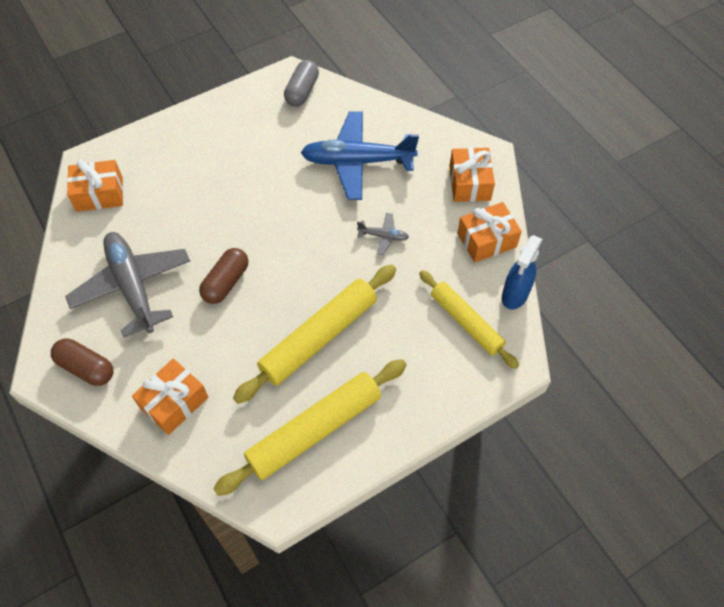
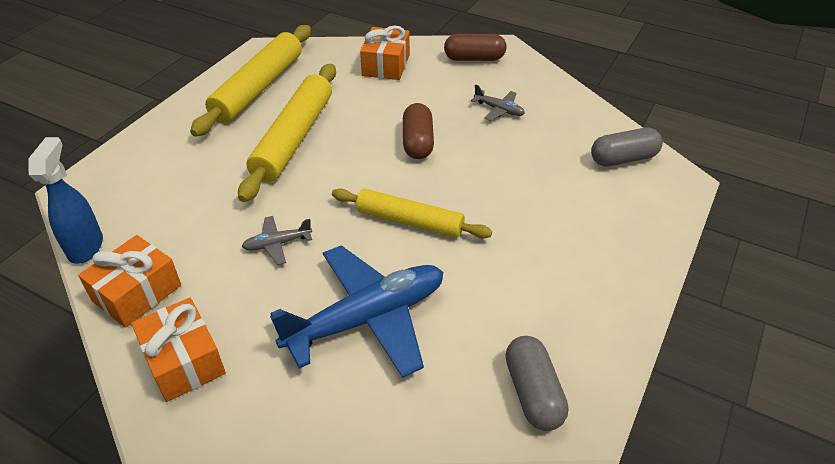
camera: 150 degrees right, 15 degrees down
(99, 194) = (623, 159): orange gift -> grey capsule
(132, 286) = (499, 110): grey plane -> grey plane, size x0.43
(466, 322) = (141, 201): yellow rolling pin -> yellow rolling pin (409, 221)

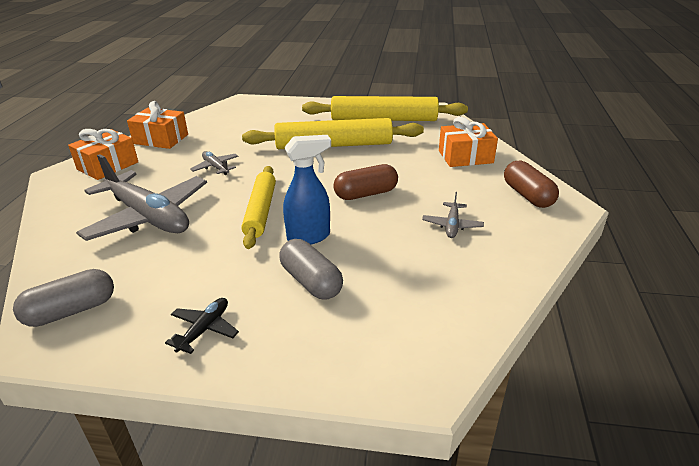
camera: 70 degrees right, 10 degrees down
(86, 247) = (195, 117): blue spray bottle -> blue spray bottle (309, 237)
(367, 319) = (148, 217): blue plane -> grey plane
(592, 288) = (204, 329): none -> black plane
(623, 159) = (432, 326): grey capsule -> grey capsule (311, 281)

